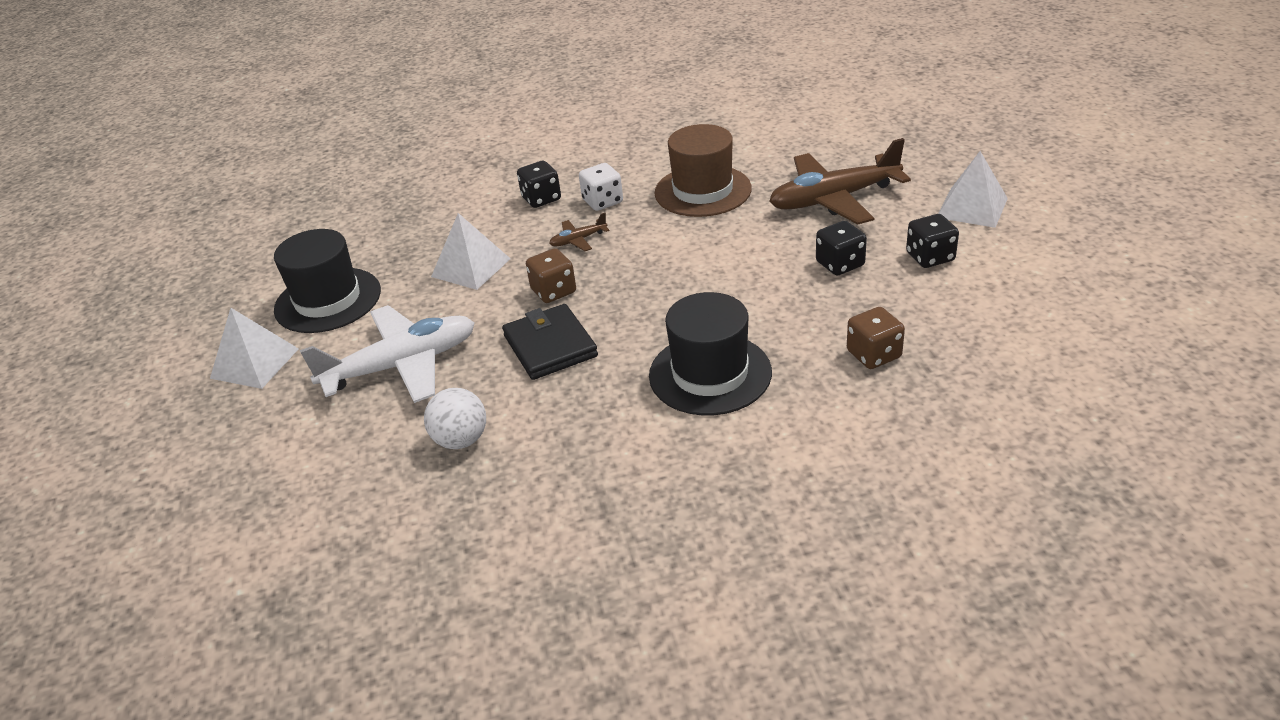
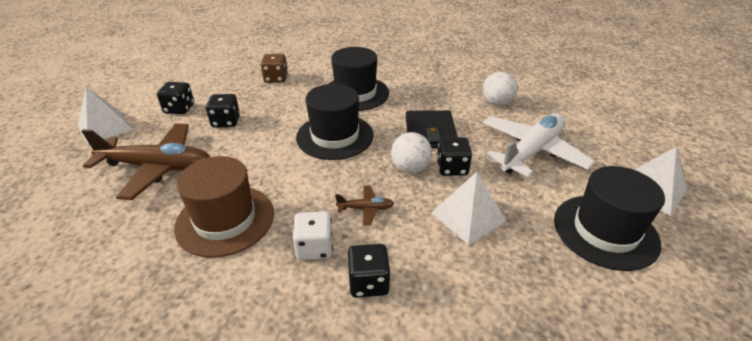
camera: 160 degrees left, 0 degrees up
(401, 365) = (531, 151): white plane -> white plane turned 135 degrees clockwise
(503, 308) = (452, 168): none -> black dice
(553, 291) = (410, 168): brown dice -> white ball
(676, 296) = (335, 136): none -> black hat

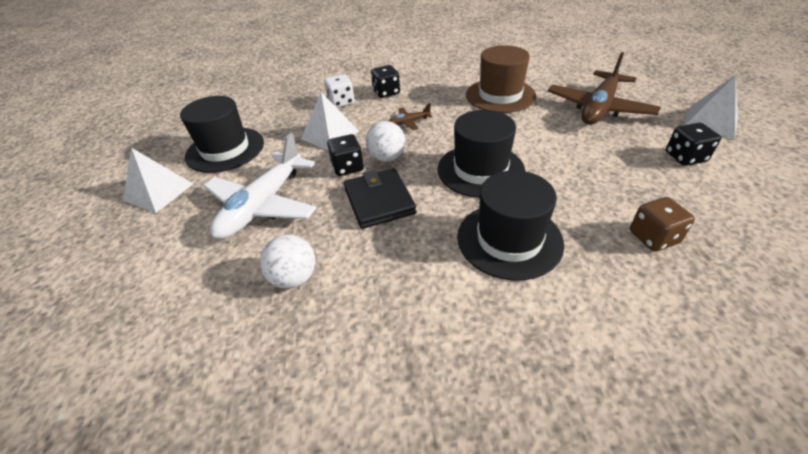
camera: 165 degrees right, 5 degrees up
(157, 167) = (599, 108): brown plane -> brown plane turned 45 degrees counterclockwise
(226, 122) = (611, 156): black dice -> none
(315, 248) = (428, 97): white dice -> white dice (341, 102)

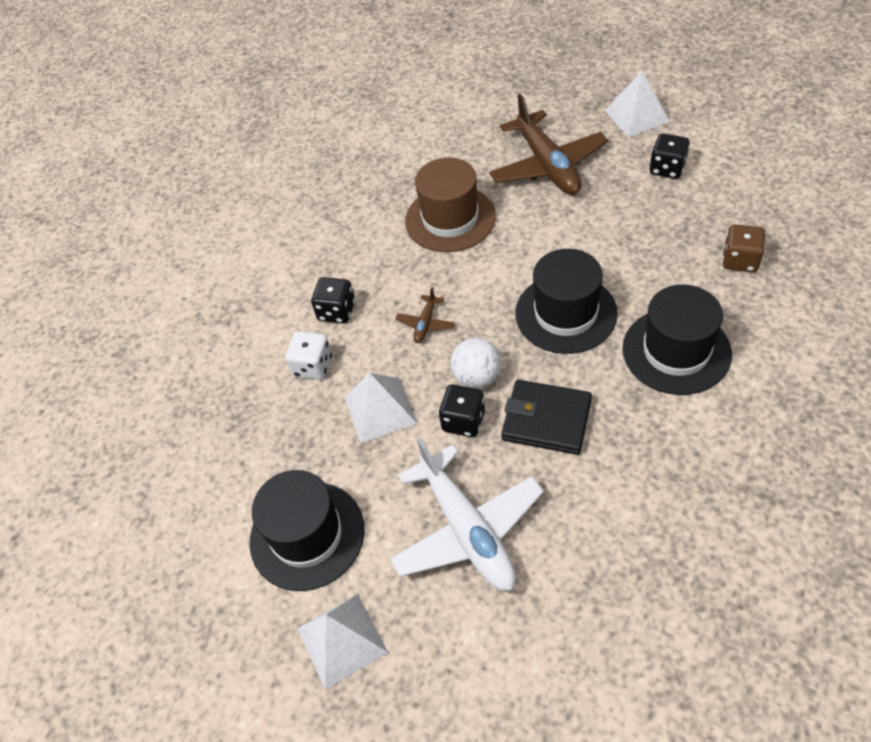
camera: 50 degrees left, 10 degrees up
(294, 278) = (608, 540): white ball -> none

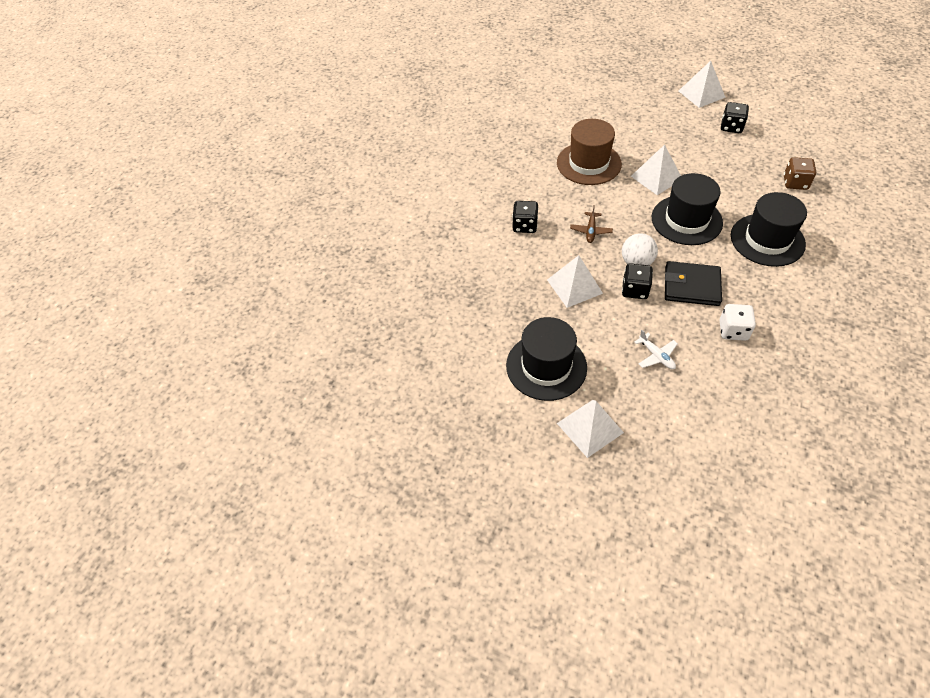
camera: 10 degrees left, 0 degrees up
(313, 366) = (518, 261): white dice -> white dice (733, 330)
(467, 529) = (656, 356): white plane -> white plane, size x0.43
(539, 244) = (656, 177): none -> white pyramid
(547, 165) = (648, 127): brown plane -> none

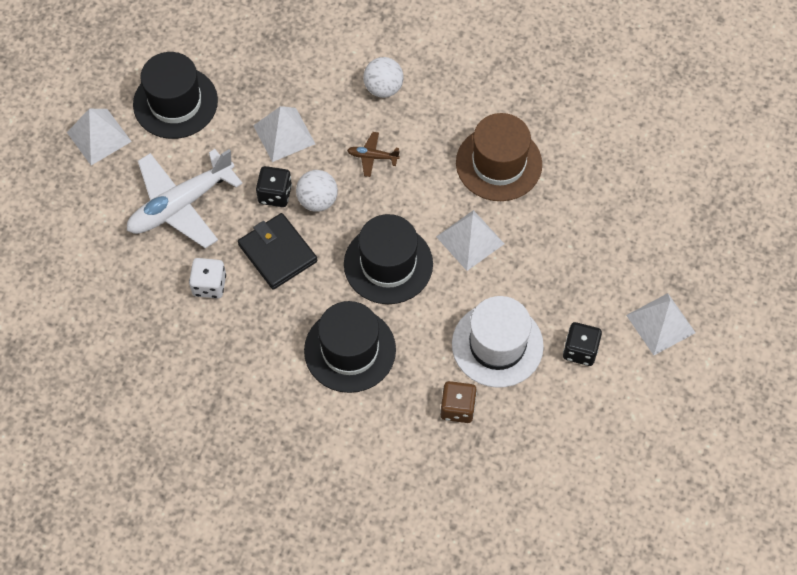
camera: 85 degrees right, 10 degrees up
(524, 226) = (383, 88): black dice -> white ball
(656, 356) = (181, 205): white plane -> white plane, size x2.33
(691, 286) = (277, 253): black wallet -> black wallet turned 45 degrees counterclockwise
(739, 164) = (497, 345): none -> white hat

